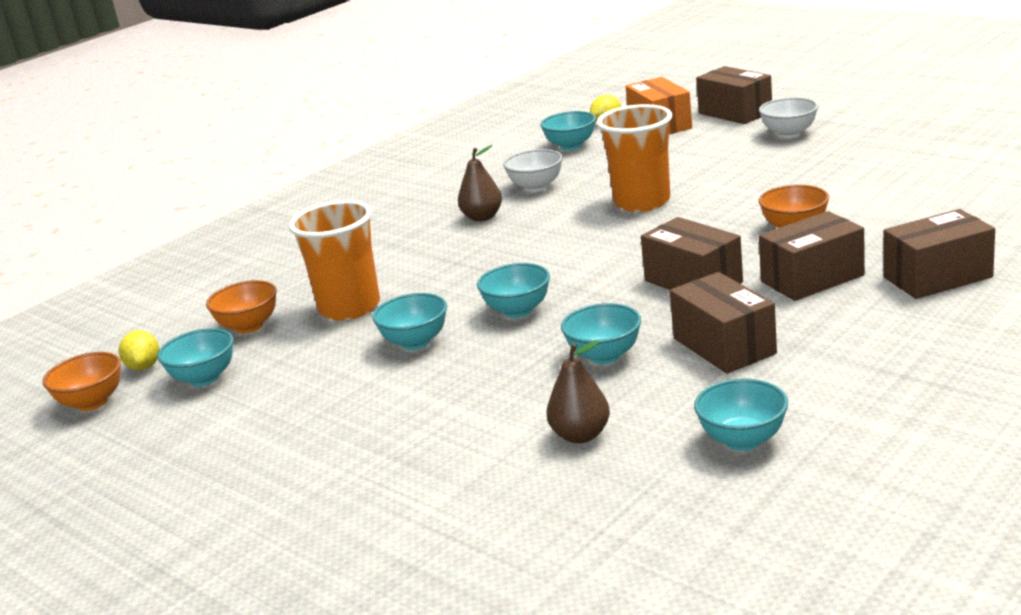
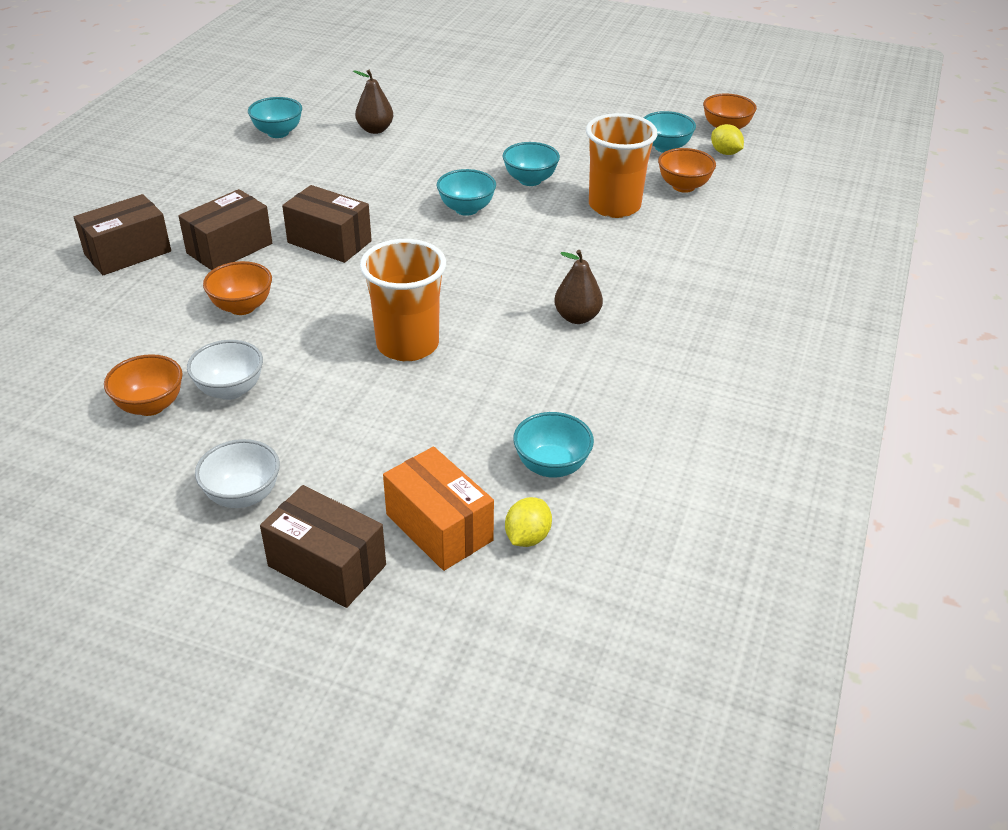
camera: 155 degrees right, 15 degrees up
(536, 187) = (547, 371): white bowl -> white bowl (230, 390)
(604, 356) = (380, 177): turquoise bowl -> none
(724, 346) = (296, 188): brown box -> none
(870, 170) = (150, 406): none -> orange bowl

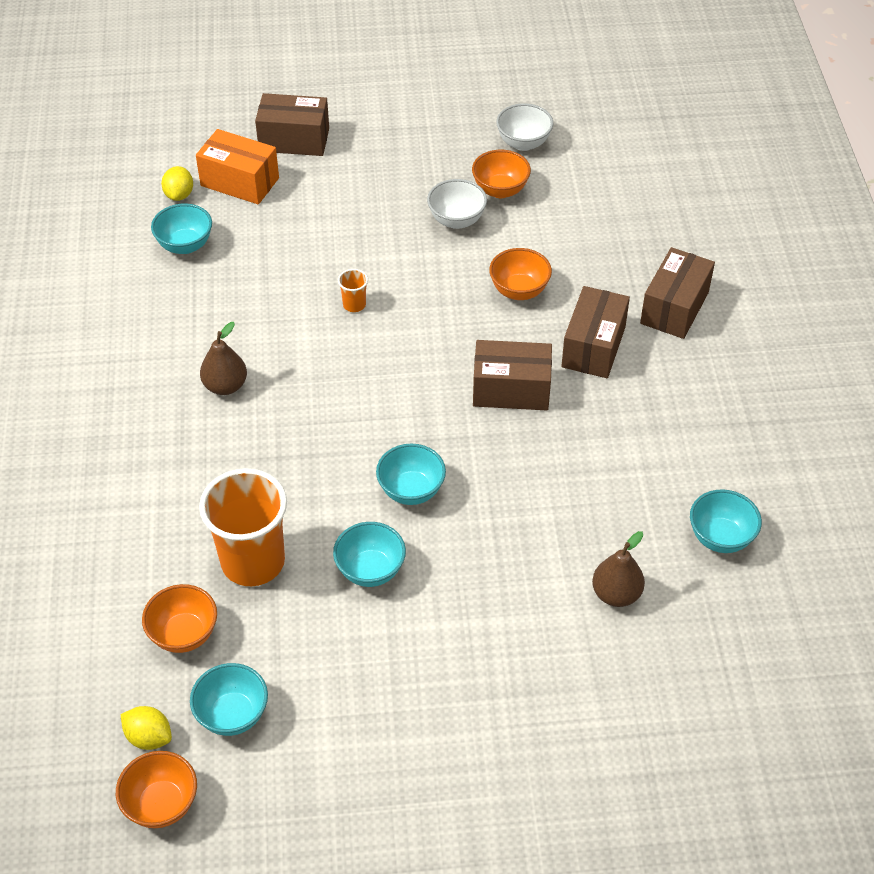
camera: 155 degrees right, 10 degrees up
(243, 495) = (379, 158): white bowl -> white bowl (523, 143)
(407, 345) = (354, 305): orange cup -> orange cup, size x0.41

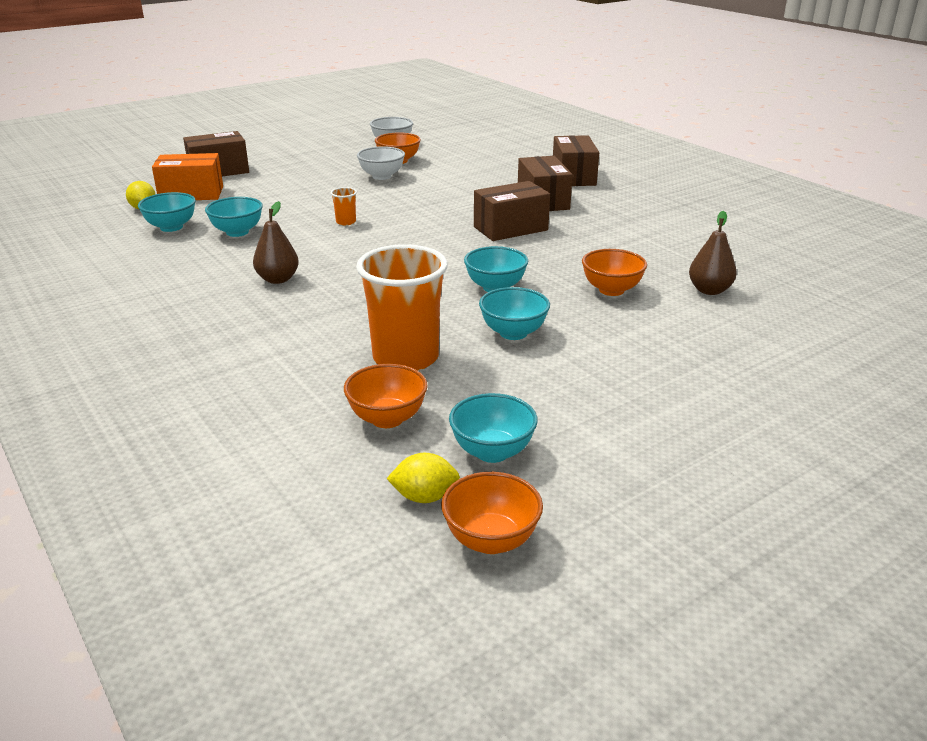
camera: 30 degrees left, 20 degrees down
(519, 291) = (462, 192): orange bowl -> orange bowl (611, 290)
(720, 537) = (737, 249): turquoise bowl -> turquoise bowl (237, 232)

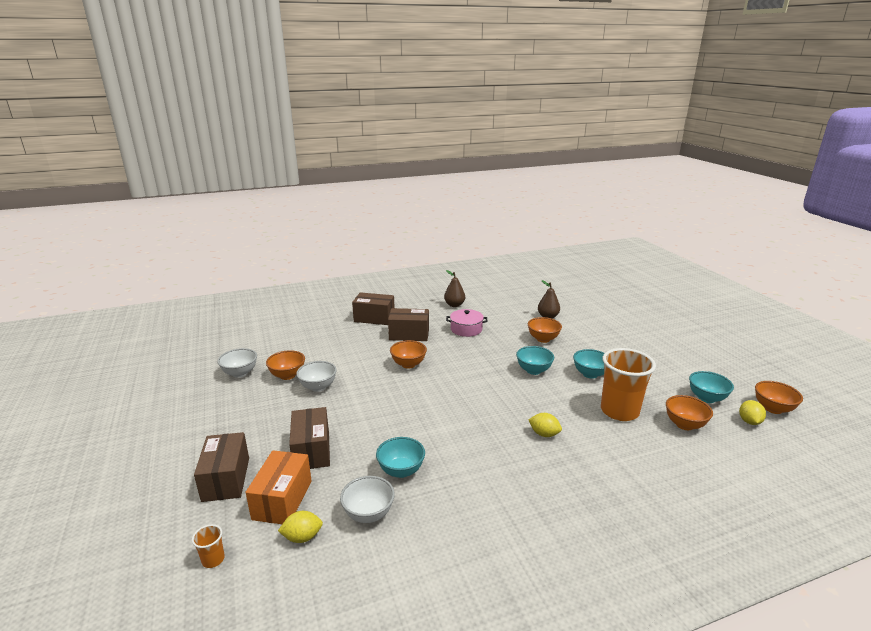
camera: 75 degrees left, 5 degrees down
(171, 227) = (368, 514): turquoise bowl -> white bowl
(278, 279) = (503, 453): brown pear -> brown pear (454, 305)
(325, 302) = (544, 434): none -> yellow lemon
(346, 222) = (406, 413): orange cup -> orange cup (213, 559)
(459, 210) = (408, 364): none -> orange bowl
(510, 228) = (449, 352): brown box -> brown box (312, 450)
(593, 232) = (466, 329): none -> pink pot

